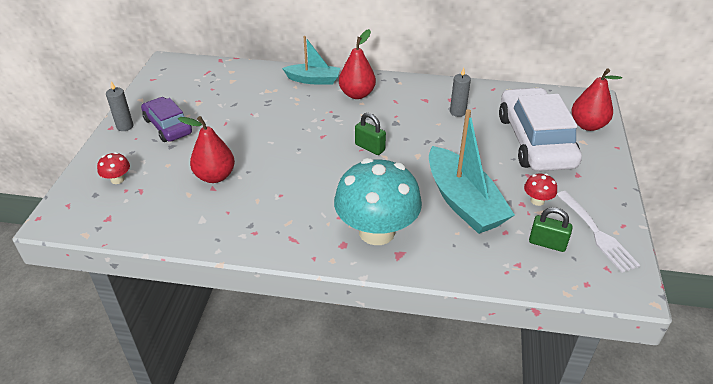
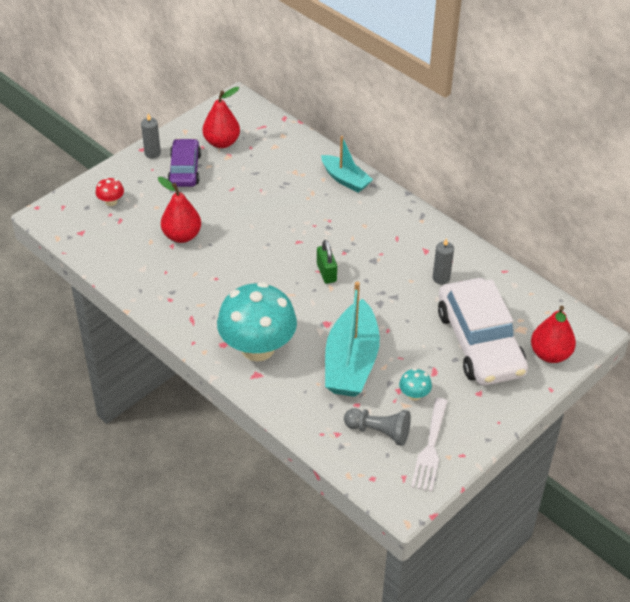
camera: 35 degrees right, 5 degrees up
(357, 94) = (369, 214): red pear -> red pear (222, 142)
(535, 141) = (479, 342): white car -> white car turned 135 degrees clockwise
(537, 200) = (414, 395): red mushroom -> turquoise mushroom
(547, 243) = (379, 432): green padlock -> grey pawn

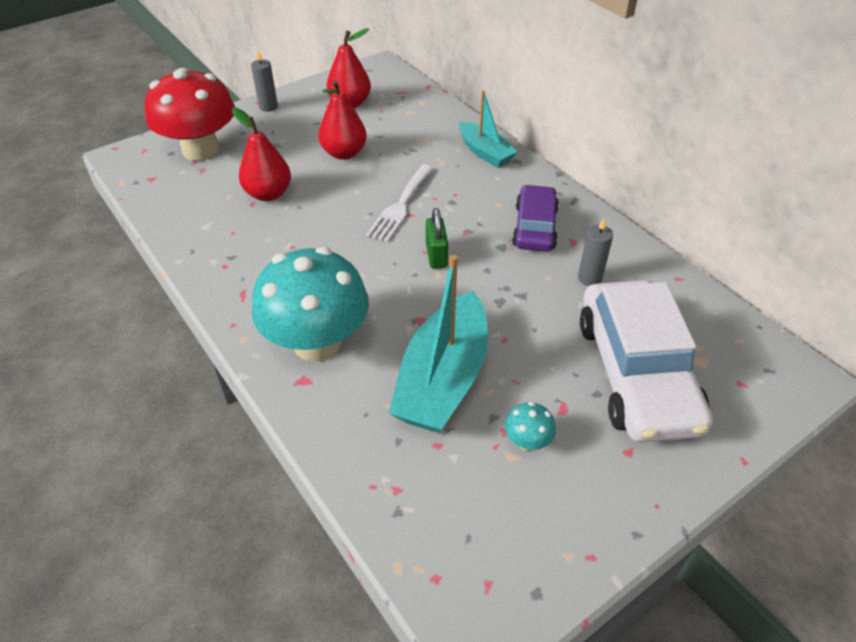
camera: 10 degrees right, 0 degrees up
(111, 202) = (201, 150): red mushroom -> red mushroom, size x2.49
(185, 169) = (298, 125): purple car -> purple car (535, 227)
(379, 432) = (462, 496): grey pawn -> none
(430, 448) = (540, 537): white fork -> white fork (400, 206)
(550, 354) = (743, 404): red pear -> red pear (344, 153)

